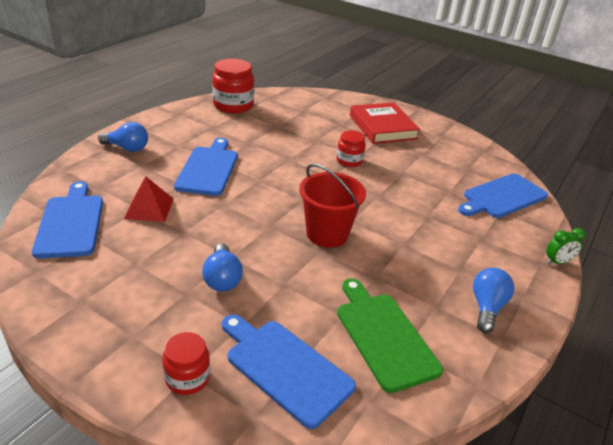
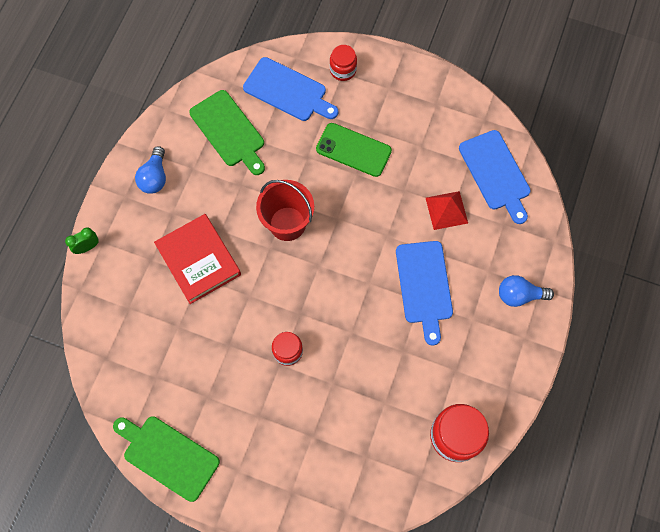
camera: 170 degrees right, 35 degrees up
(222, 278) = (353, 150): blue light bulb -> green phone
(382, 127) = (259, 448): red book -> red book (198, 260)
(454, 137) = (168, 455): none -> green cutting board
(502, 197) = (123, 335): blue cutting board -> none

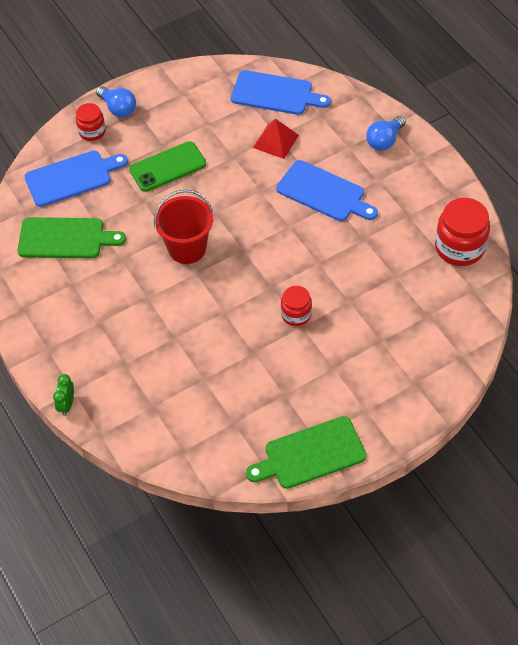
camera: 50 degrees left, 15 degrees down
(155, 177) = (52, 316): blue light bulb -> blue light bulb (118, 108)
(198, 260) = (159, 329): red book -> none

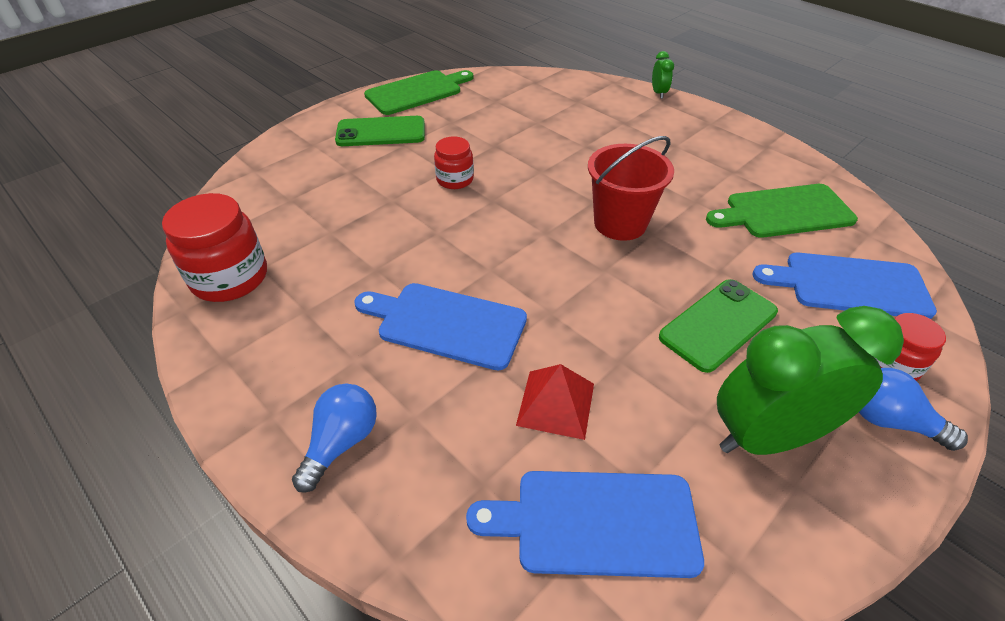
camera: 165 degrees right, 10 degrees down
(72, 178) = (849, 285): blue cutting board -> blue cutting board turned 45 degrees clockwise
(181, 111) = (768, 437): none -> green clock
(352, 390) = (381, 132): none -> green phone

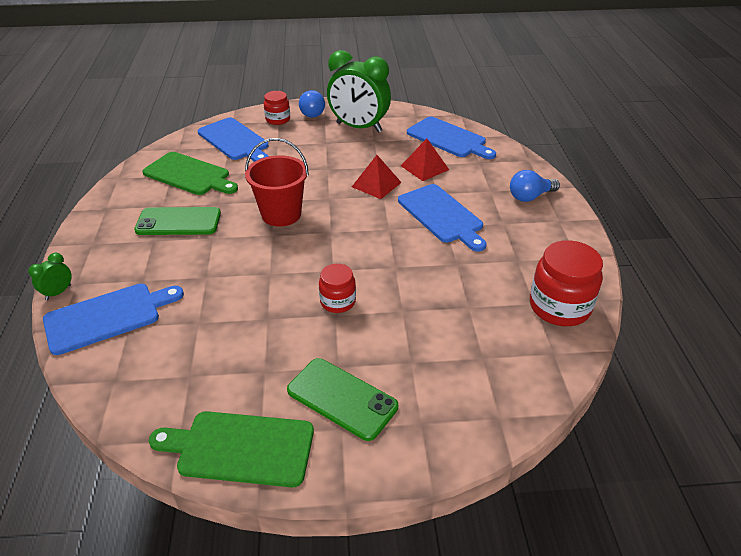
camera: 140 degrees left, 5 degrees down
(580, 325) = (376, 184): none -> red pyramid
(600, 98) = (108, 317): none -> blue cutting board
(718, 324) = (316, 157): green phone -> green phone (178, 222)

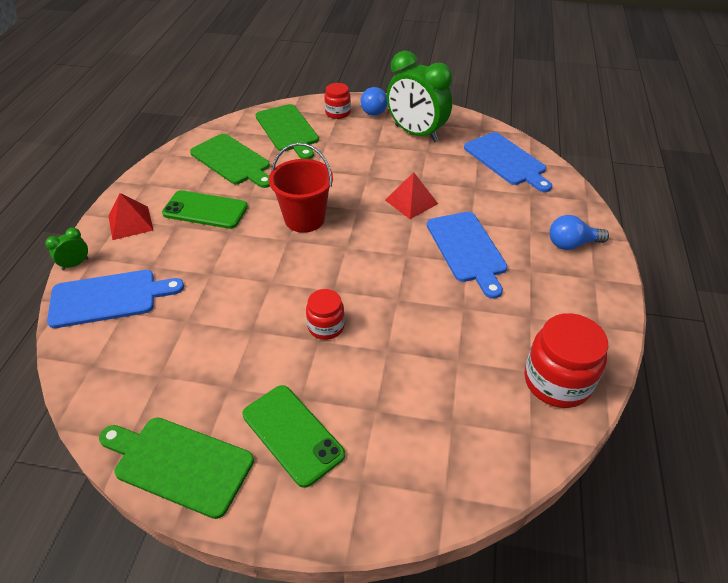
camera: 15 degrees right, 5 degrees up
(234, 141) = (288, 130): blue cutting board -> green cutting board
(424, 167) = (468, 190): red pyramid -> red pyramid (130, 222)

